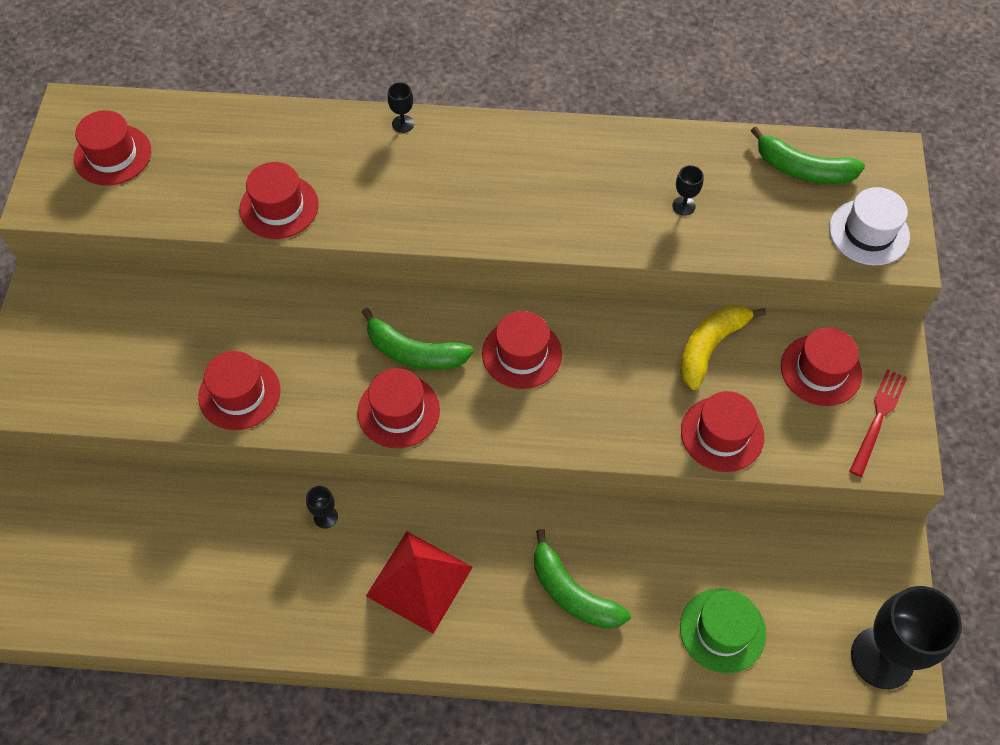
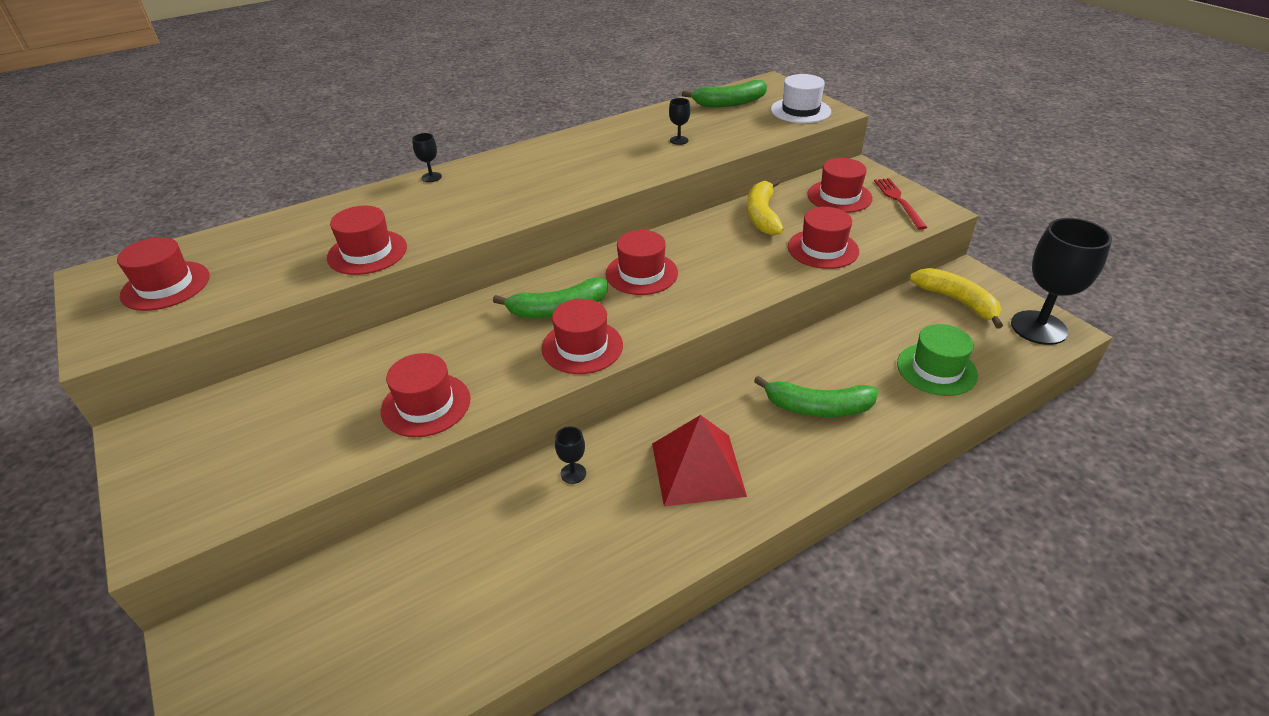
camera: 35 degrees left, 20 degrees down
(837, 570) = (957, 301): none -> yellow banana

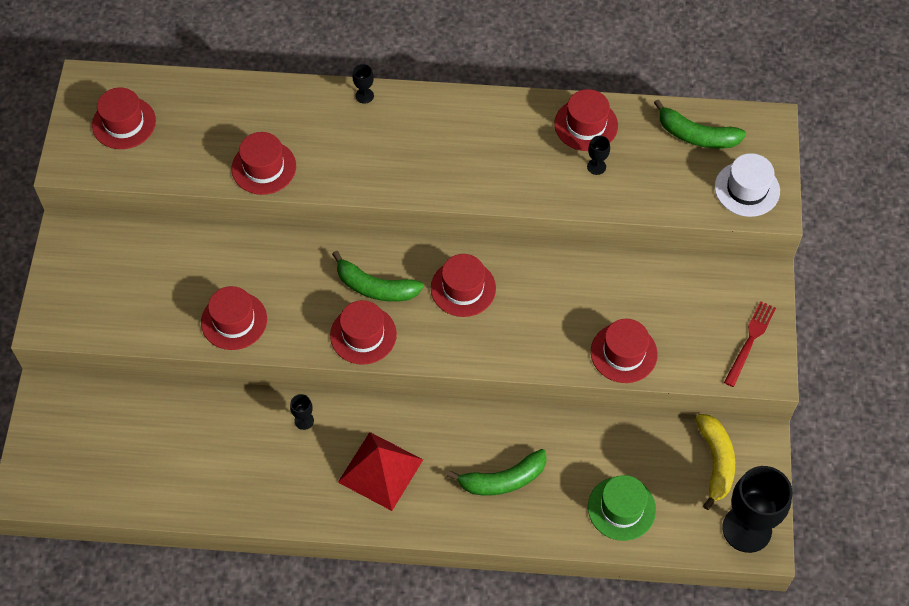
camera: 35 degrees right, 20 degrees up
(762, 215) = (617, 283): yellow banana -> none
(818, 407) = (503, 480): green banana -> green banana turned 60 degrees counterclockwise
(839, 196) = (706, 302): red hat -> red hat (586, 125)

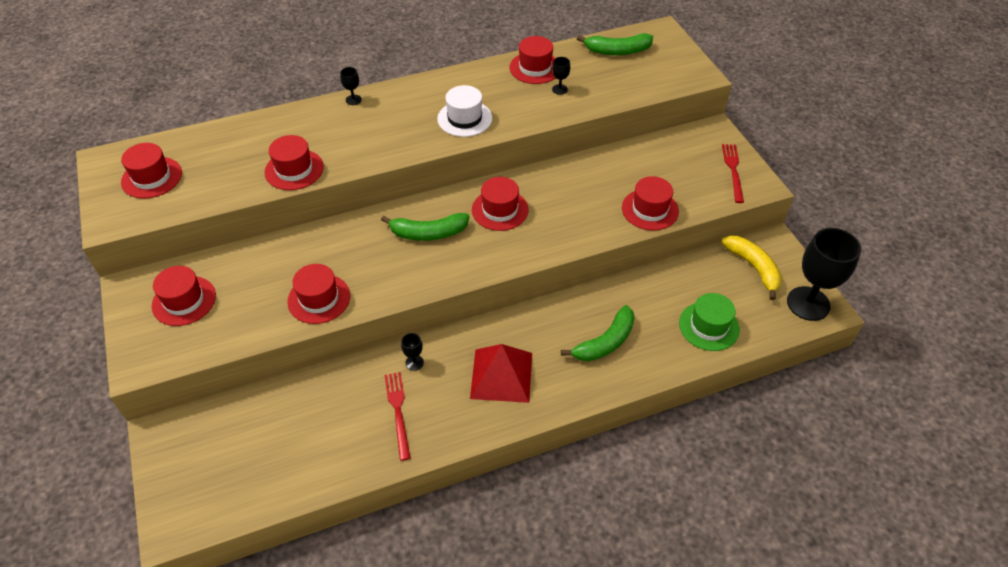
camera: 25 degrees left, 10 degrees down
(264, 466) = (398, 411): none -> red fork
(363, 335) = (438, 269): red hat -> red hat (184, 301)
(747, 189) = (674, 70): white hat -> white hat (464, 118)

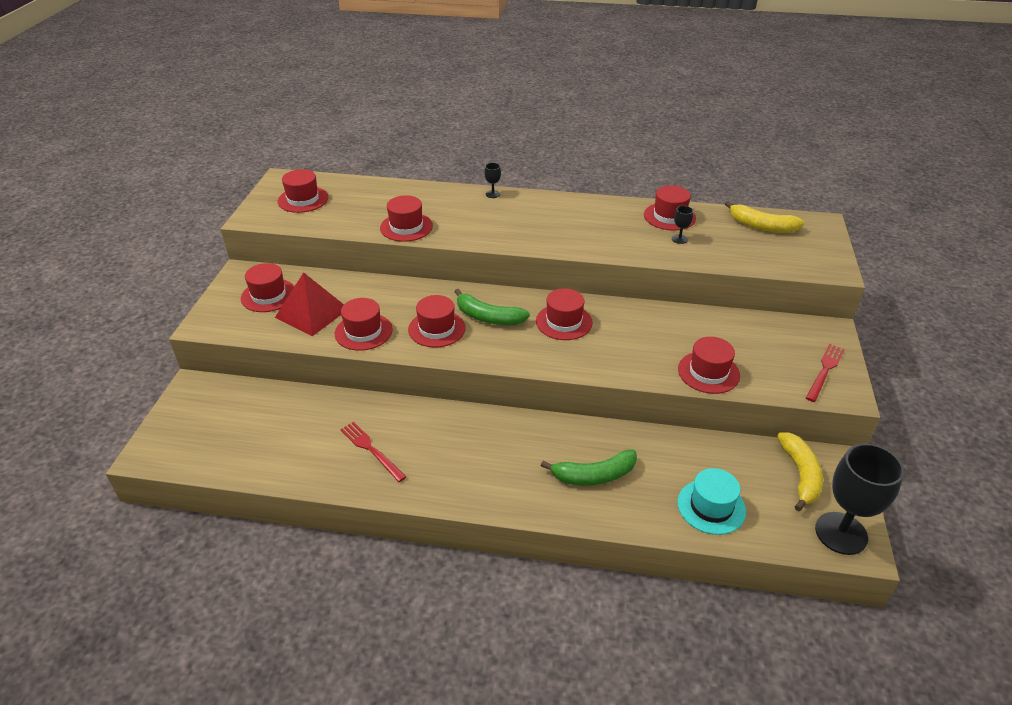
camera: 30 degrees right, 10 degrees down
(389, 265) = (437, 329): none -> red hat
(398, 411) = (371, 450): red fork -> red fork turned 60 degrees counterclockwise
(414, 362) = (413, 418): black goblet -> none
(464, 118) = (574, 235): white hat -> none
(501, 375) = (478, 461): red pyramid -> red pyramid (312, 313)
(617, 51) = (761, 226): green banana -> yellow banana
(709, 326) = (711, 507): green hat -> turquoise hat

